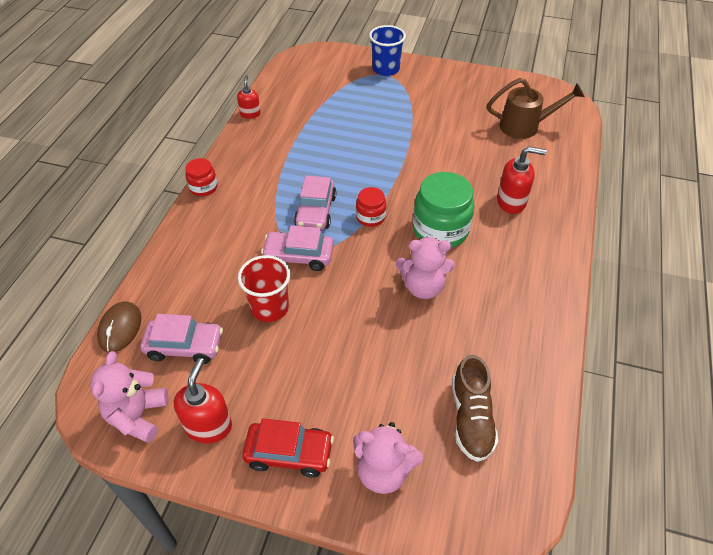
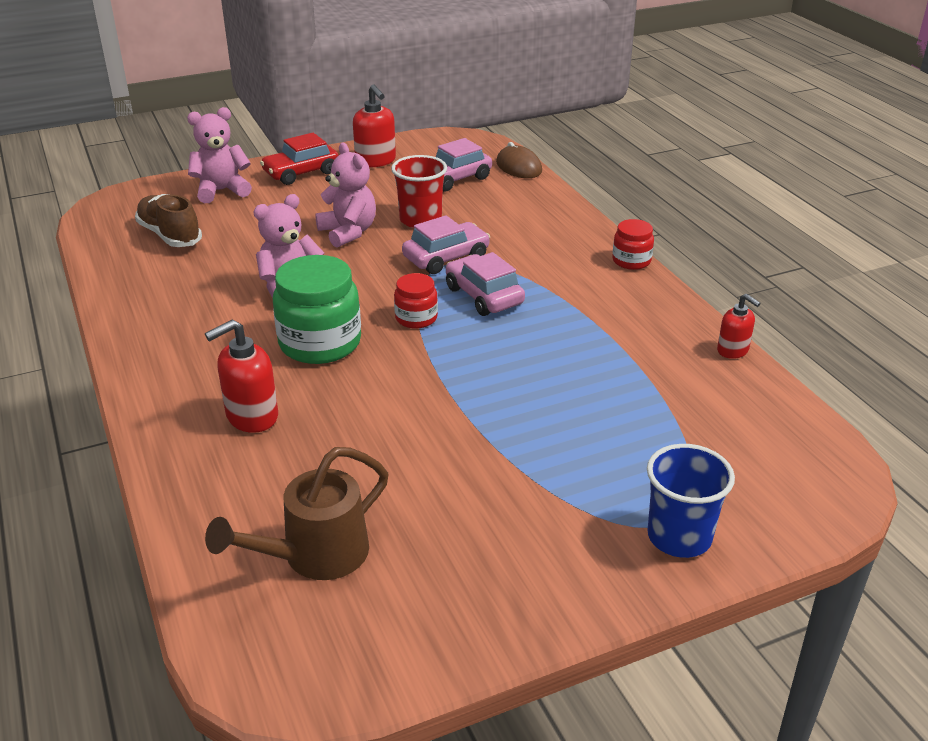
camera: 140 degrees right, 15 degrees down
(138, 416) = (431, 147): pink teddy bear -> pink teddy bear (348, 232)

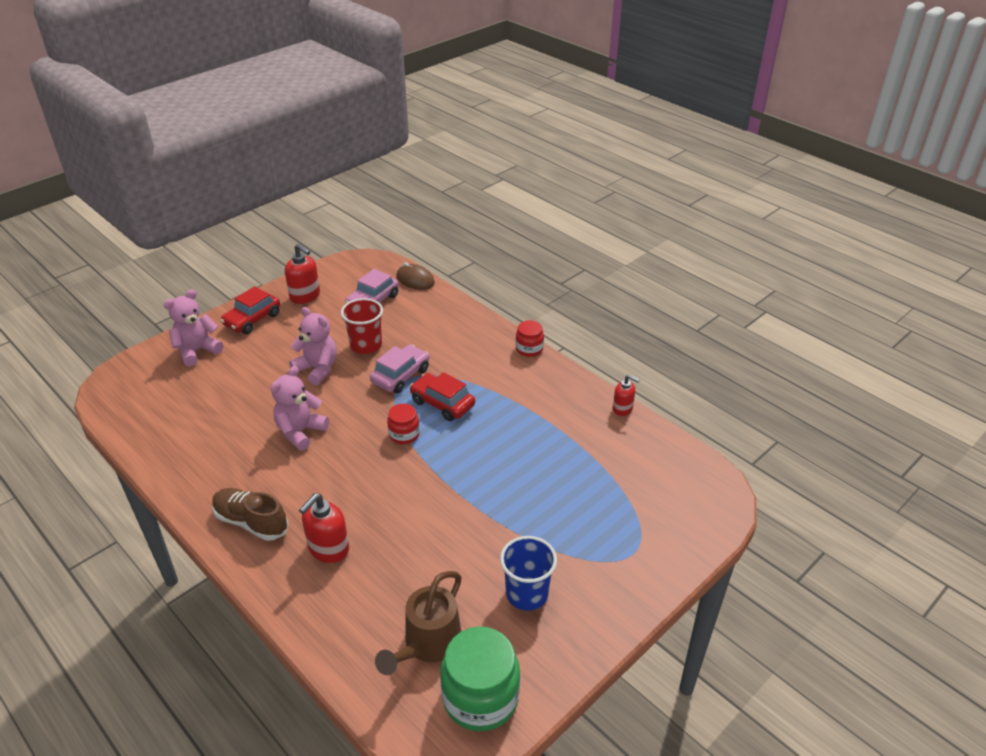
camera: 20 degrees left, 5 degrees up
(170, 235) = (178, 403): brown shoe -> brown shoe (251, 522)
(320, 343) = (346, 473): green jar -> green jar (480, 697)
(484, 296) = (442, 403): pink car -> red car
(679, 537) = (645, 561): blue cup -> blue cup (527, 594)

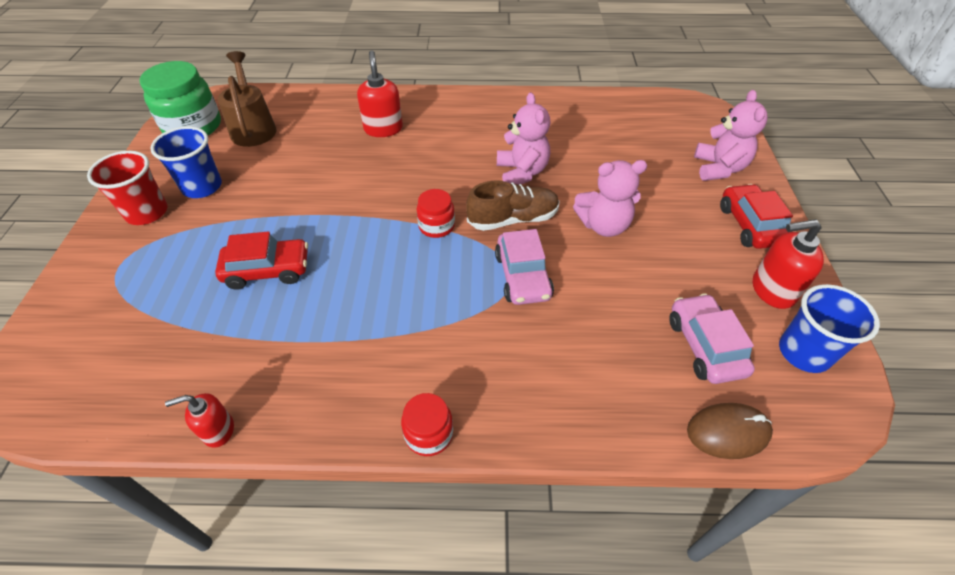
camera: 135 degrees right, 10 degrees up
(251, 522) = (456, 111): brown shoe -> brown shoe (513, 219)
(341, 276) = (804, 352): none -> blue cup
(366, 345) = (609, 282): red cup -> red cup (147, 212)
(442, 403) = (441, 278): red car -> red car (267, 270)

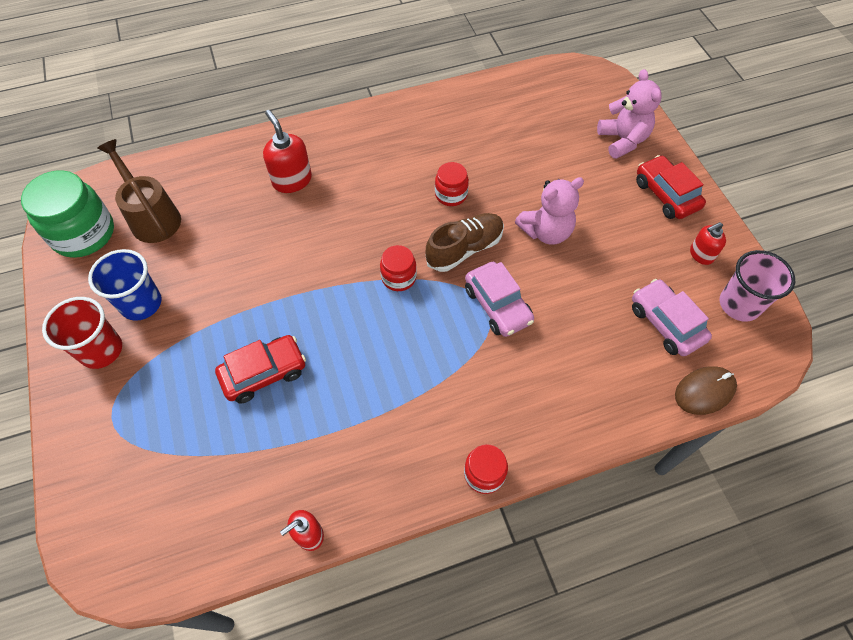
camera: 20 degrees left, 10 degrees up
(522, 172) = (451, 194): pink teddy bear -> red jar
(772, 290) = (701, 254): red soap dispenser -> red soap dispenser, size x0.63
(804, 352) = (739, 304): blue cup -> pink cup

